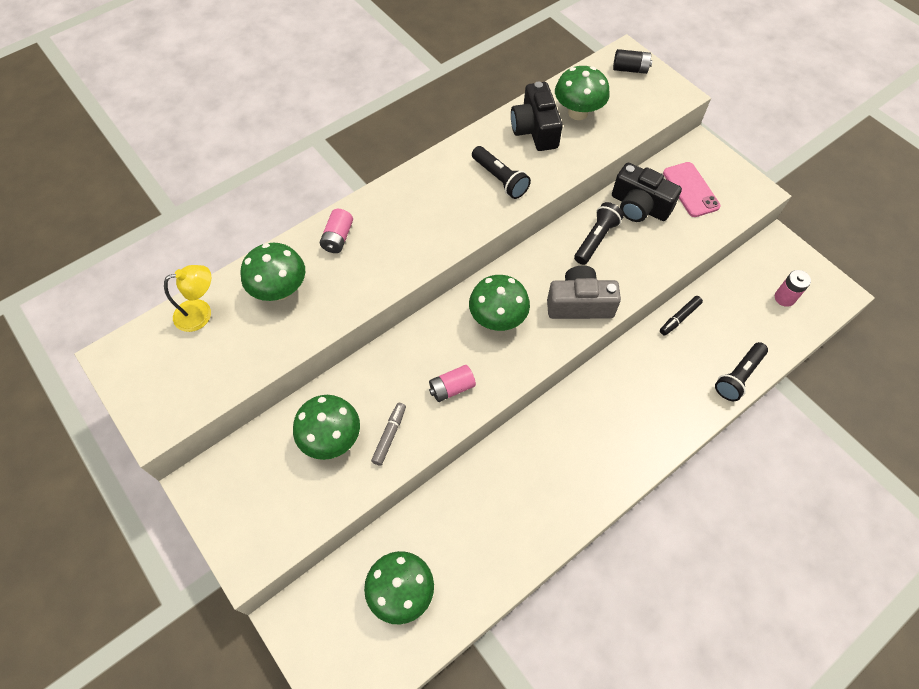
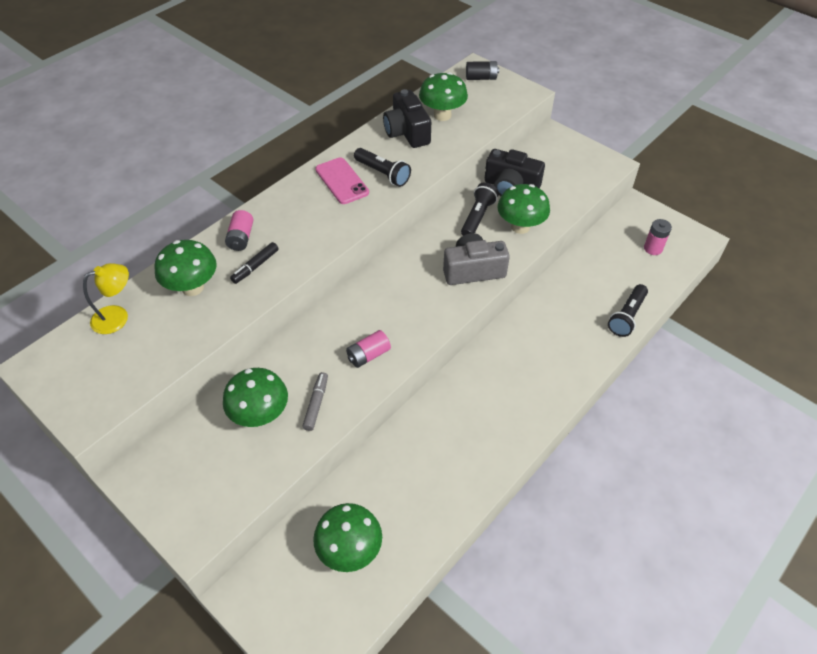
camera: 10 degrees left, 10 degrees down
(497, 319) = (401, 292): green mushroom -> green mushroom (520, 227)
(679, 318) = (565, 277): black marker -> black marker (255, 266)
(691, 189) = (553, 168): pink phone -> pink phone (342, 181)

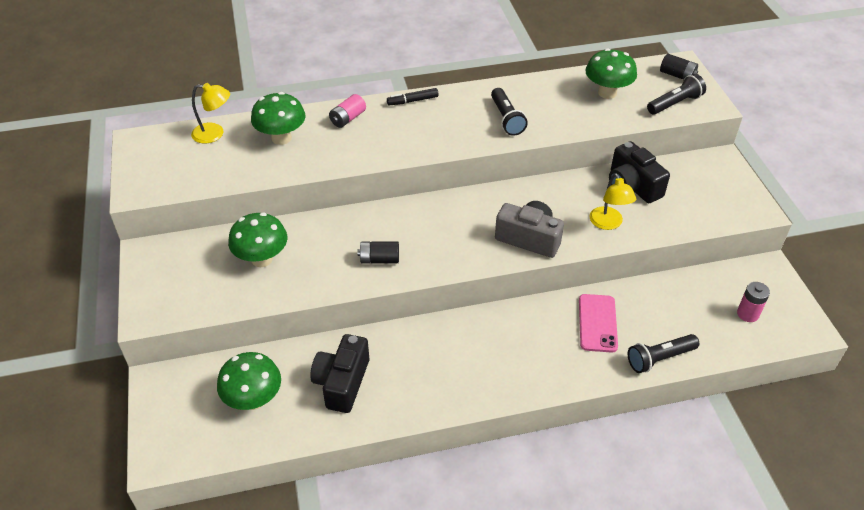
camera: 35 degrees right, 5 degrees down
(255, 266) = (339, 144): black marker -> black marker (412, 101)
(316, 404) = (308, 273): grey marker -> none
(342, 181) = (466, 110): pink phone -> pink phone (597, 323)
(368, 355) = (379, 259): pink battery -> black battery
(407, 132) = (560, 94): black camera -> black camera (342, 382)
(478, 217) = (575, 197): black flashlight -> black flashlight (675, 103)
(520, 227) = (608, 223): green mushroom -> yellow lamp

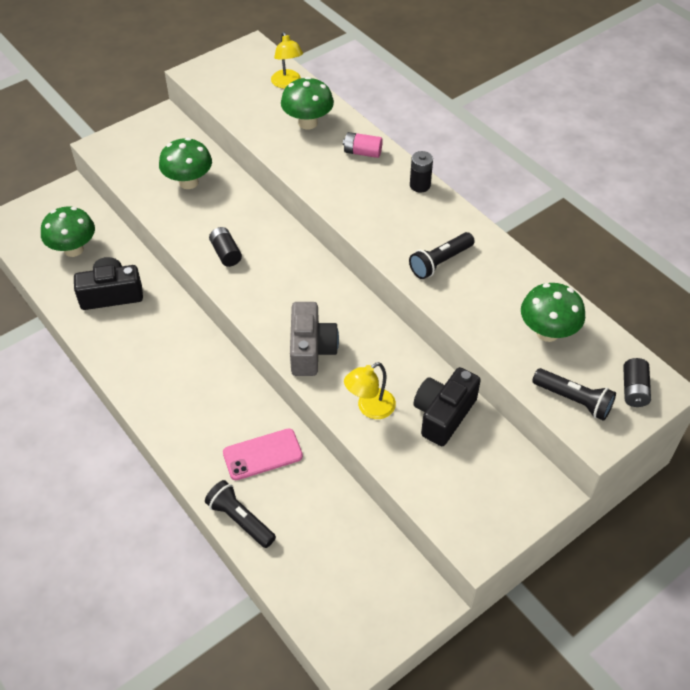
camera: 65 degrees right, 5 degrees up
(412, 101) = (420, 185): black marker -> black battery
(748, 314) = (343, 590): pink battery -> none

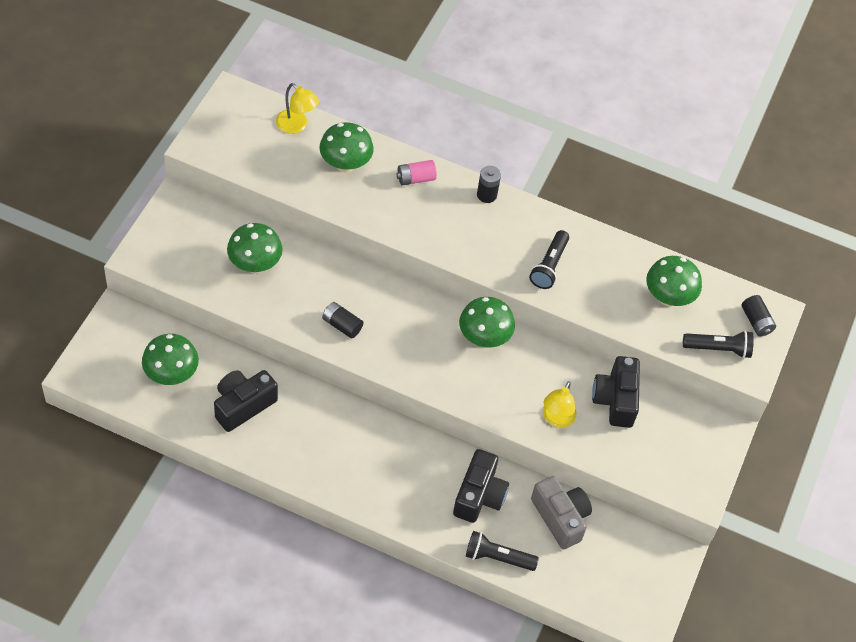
camera: 35 degrees left, 5 degrees up
(262, 454) = (479, 495): pink phone -> black camera
(311, 350) = (477, 387): grey camera -> grey camera (560, 518)
(348, 310) = (484, 338): none -> green mushroom

